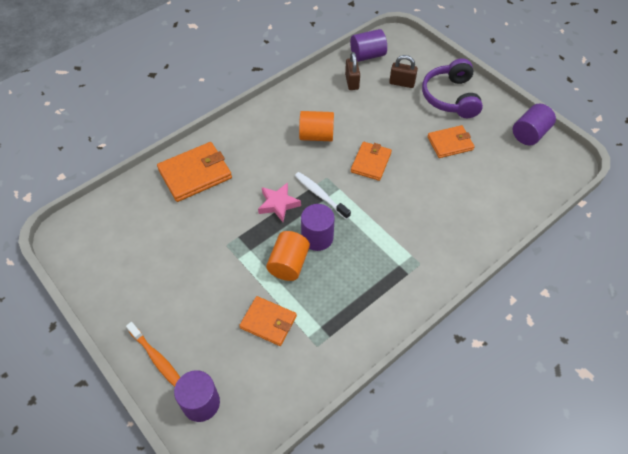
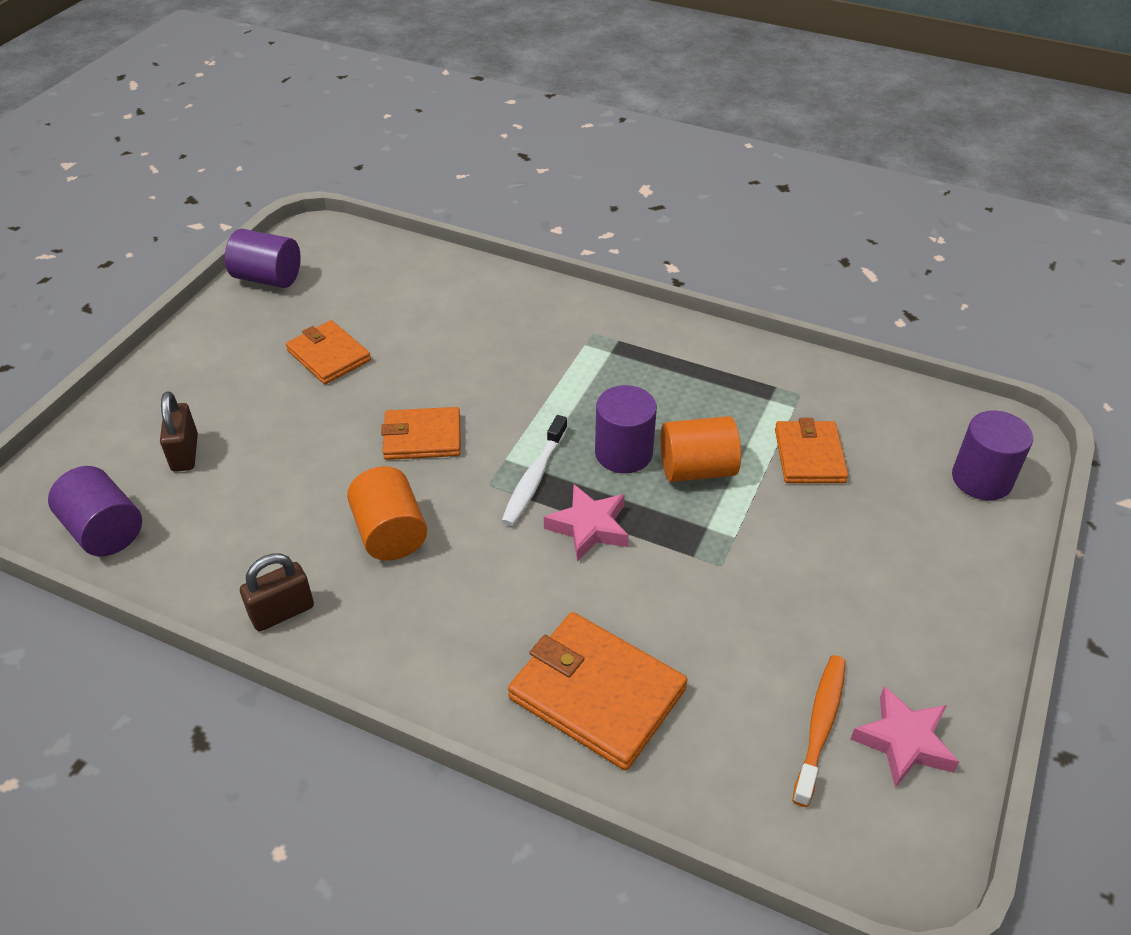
camera: 115 degrees left, 10 degrees down
(101, 264) = (903, 741): none -> pink star
(157, 359) = (976, 558): orange toothbrush -> orange toothbrush (820, 726)
(352, 82) = (204, 530): brown padlock -> brown padlock (282, 612)
(450, 97) = (206, 379): purple headphones -> none

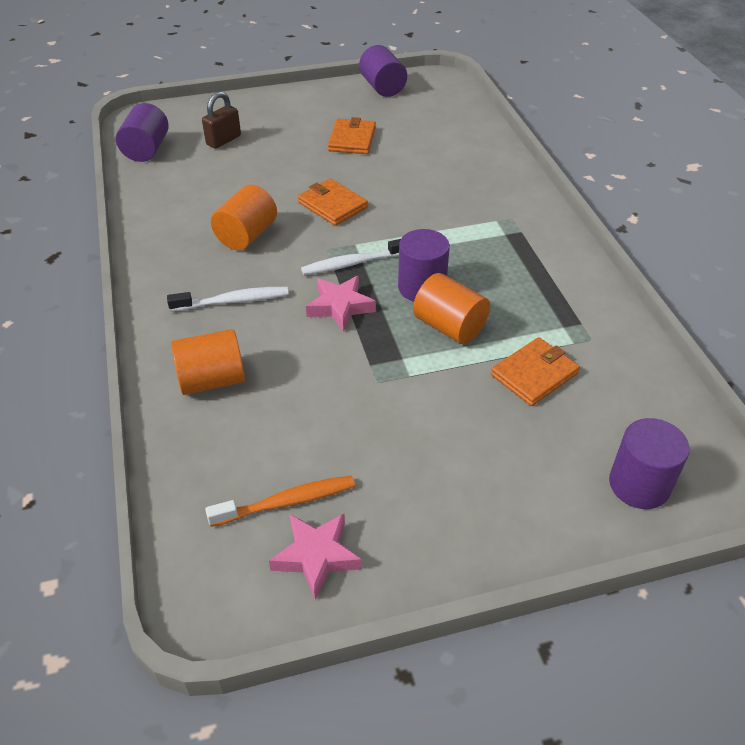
camera: 50 degrees right, 0 degrees up
(282, 612) = (152, 232): brown padlock -> none
(489, 606) = (233, 301): none -> white toothbrush
(596, 693) = (212, 380): orange wallet -> orange cylinder

